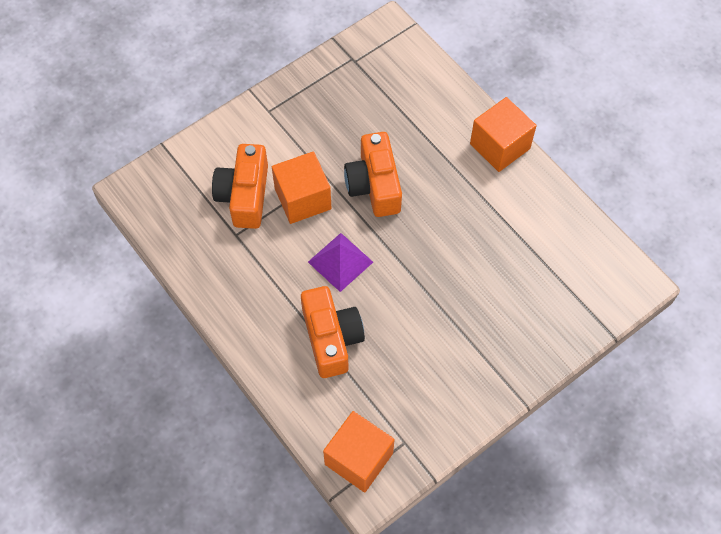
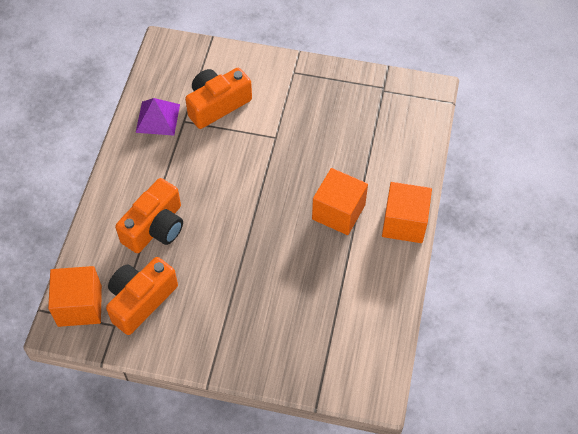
camera: 50 degrees right, 5 degrees down
(303, 199) = (245, 137): orange cube -> orange cube (338, 212)
(340, 262) = (217, 192): purple pyramid -> purple pyramid (157, 118)
(374, 185) = (296, 170): orange camera -> orange camera (141, 300)

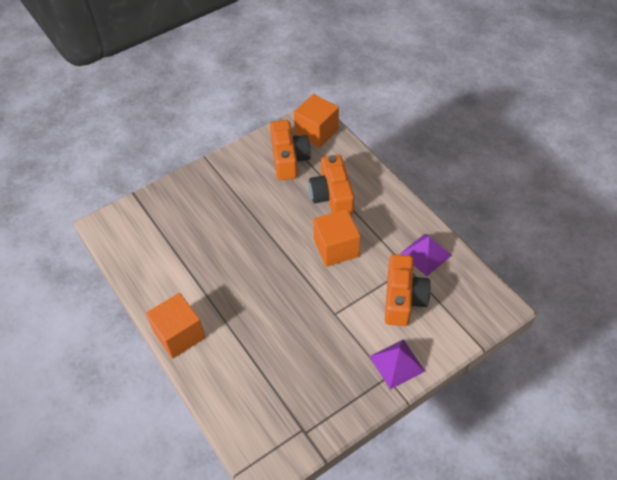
camera: 135 degrees right, 5 degrees down
(277, 73) = (397, 363): none -> purple pyramid
(338, 212) = (232, 302): orange cube -> orange cube (336, 248)

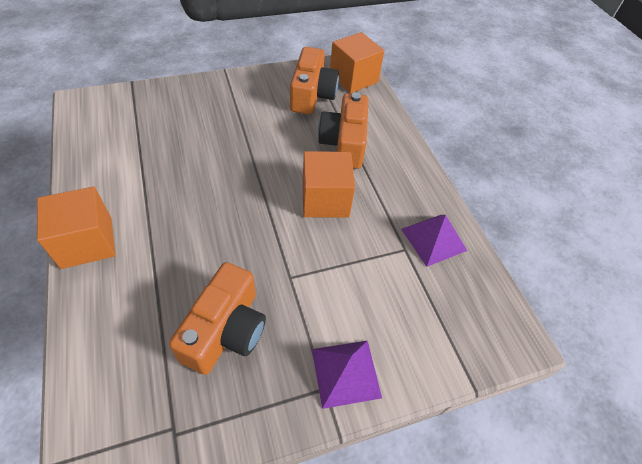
camera: 10 degrees right, 0 degrees up
(403, 299) = (385, 286): orange camera -> orange camera (226, 330)

